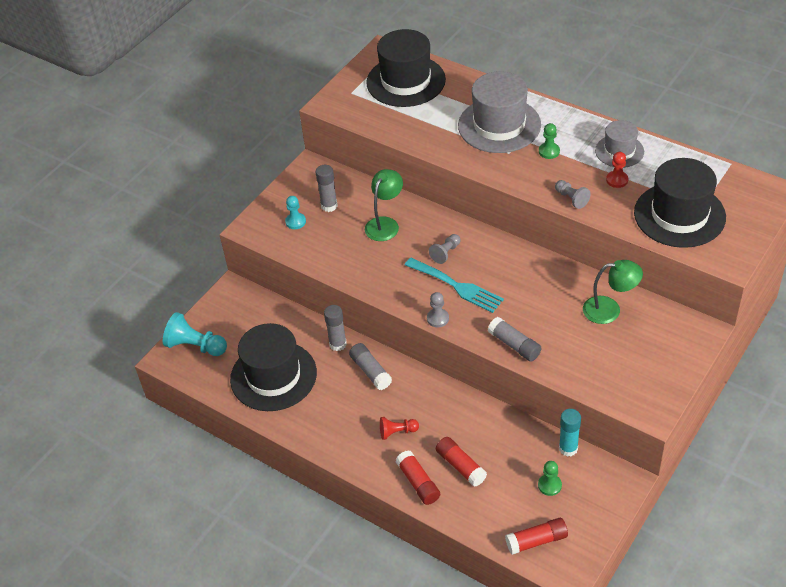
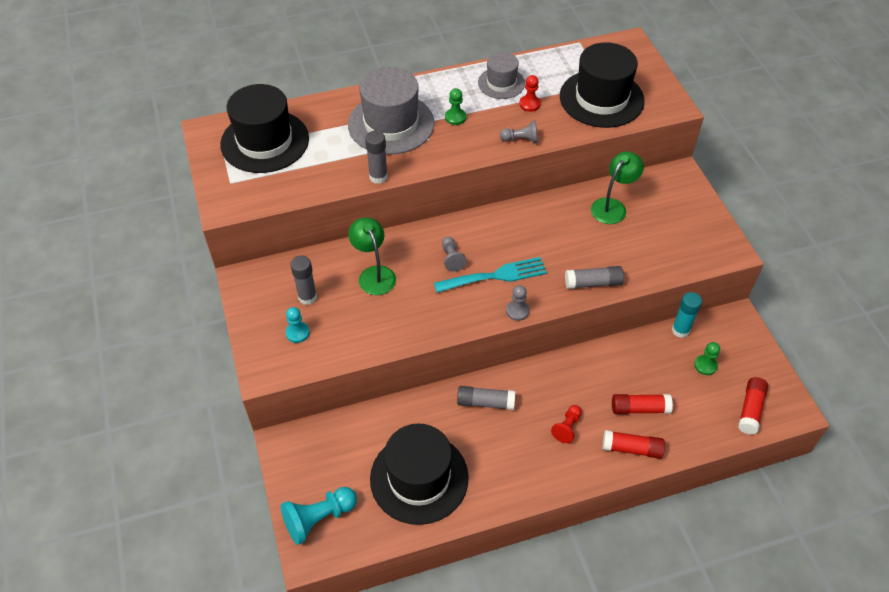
camera: 55 degrees left, 5 degrees up
(338, 344) = (432, 405): grey glue stick -> grey glue stick (378, 177)

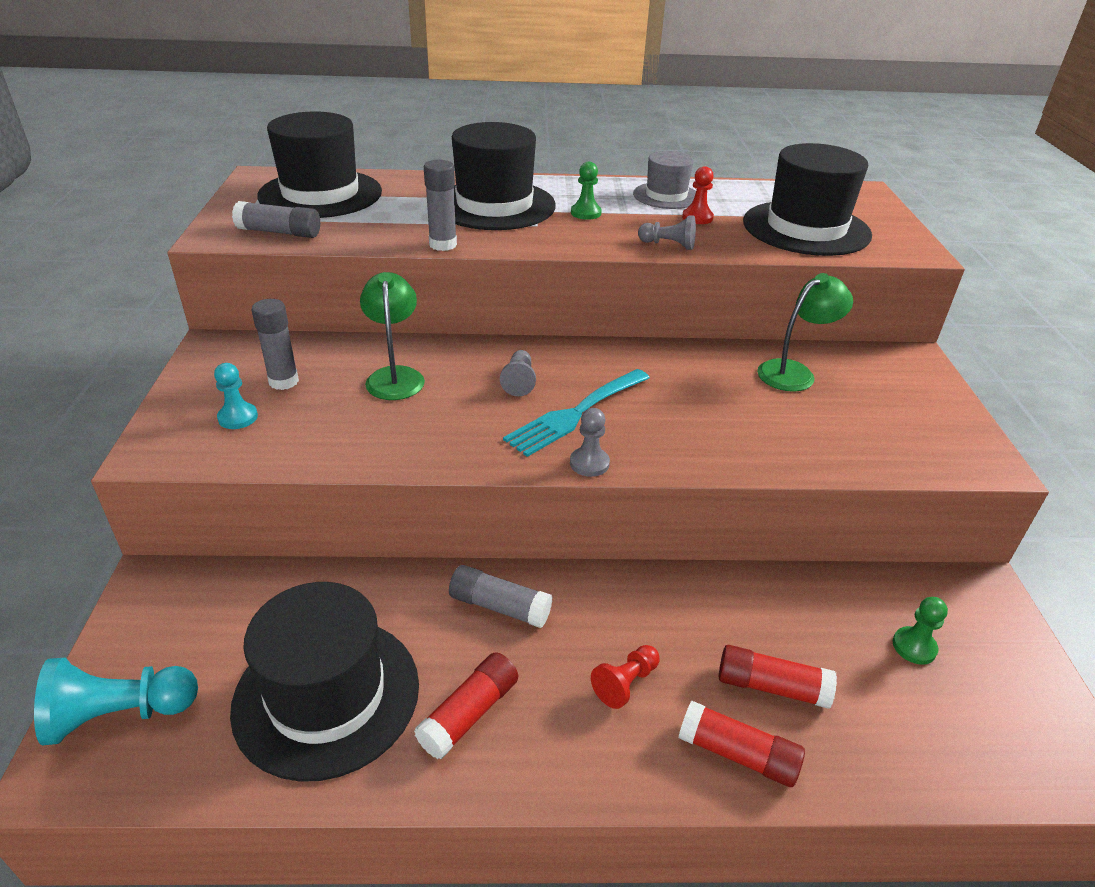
camera: 15 degrees right, 15 degrees down
(391, 124) = (494, 205): grey hat -> black hat
(495, 276) = (575, 414): turquoise fork -> turquoise fork turned 135 degrees clockwise
(593, 283) = (732, 454): grey glue stick -> grey glue stick (279, 232)
(680, 330) = (876, 582): turquoise glue stick -> none
(750, 409) = (996, 746): red glue stick -> red glue stick (469, 713)

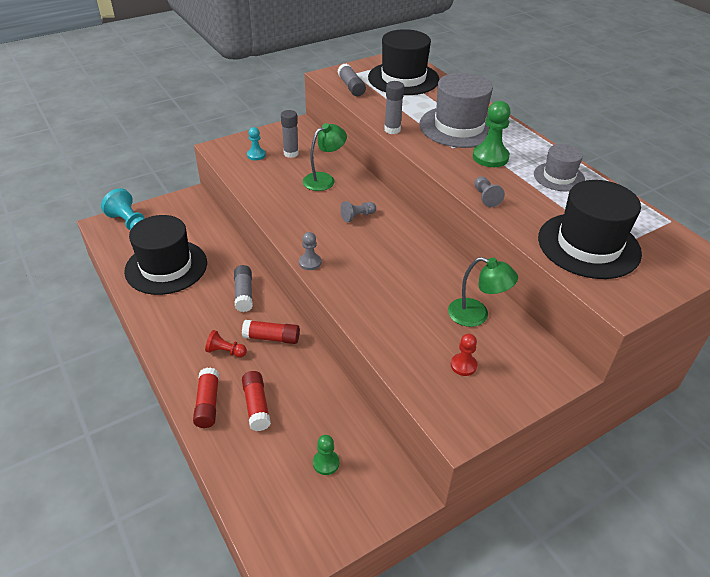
camera: 60 degrees right, 5 degrees up
(469, 713) = (180, 309): red glue stick -> red glue stick (272, 338)
(494, 205) = (459, 127): black hat -> grey hat
(575, 414) = (347, 244): turquoise fork -> none
(586, 213) = (490, 157): green pawn -> green pawn, size x1.70
(697, 218) = (541, 197): red pawn -> red pawn (463, 365)

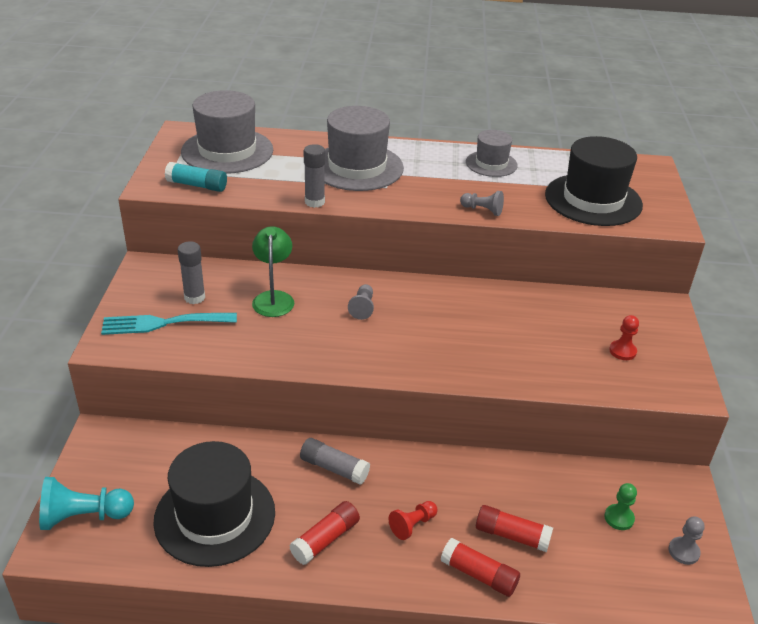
camera: 55 degrees left, 5 degrees down
(256, 155) = (163, 323): turquoise pawn -> turquoise fork
(272, 338) = (424, 478): red glue stick -> red glue stick (325, 539)
(310, 262) = (403, 373): grey pawn -> grey pawn (683, 551)
(351, 87) = (197, 185): grey glue stick -> turquoise glue stick
(403, 78) = (227, 151): black hat -> grey hat
(476, 315) = (569, 312): green lamp -> none
(490, 157) = (425, 177): green pawn -> none

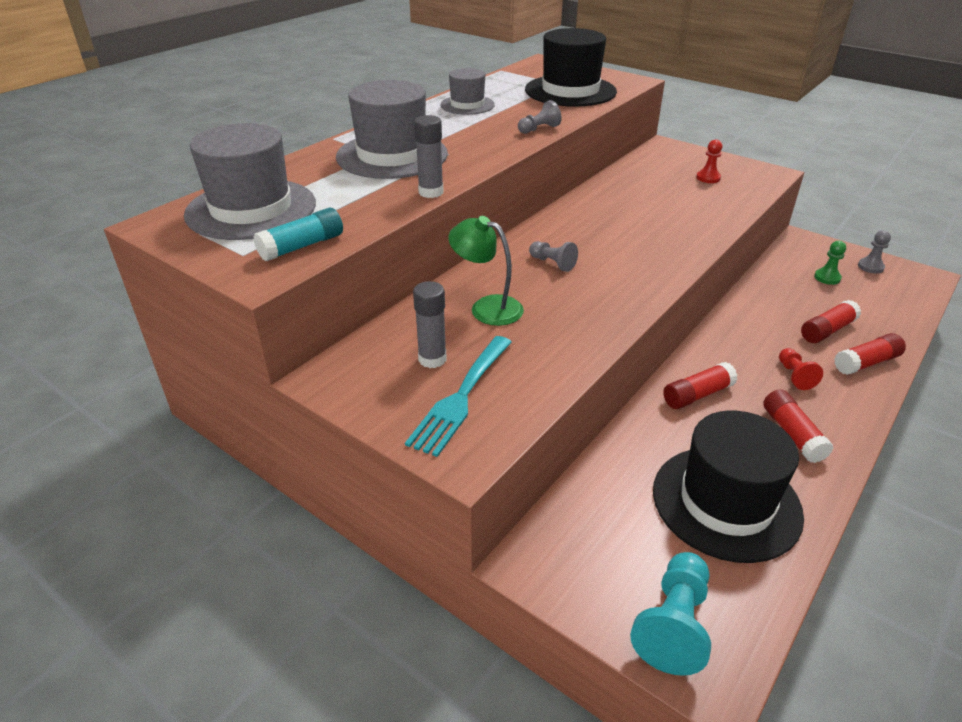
camera: 55 degrees left, 0 degrees up
(334, 468) = (697, 395): grey glue stick -> red glue stick

